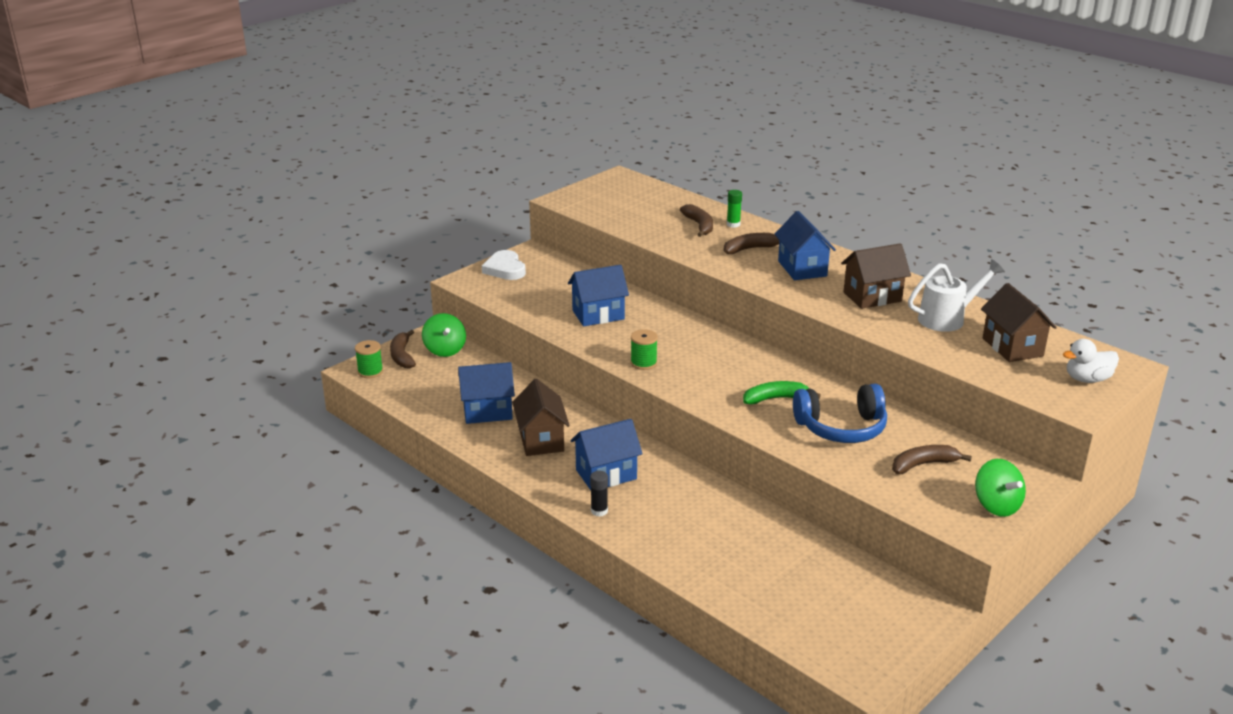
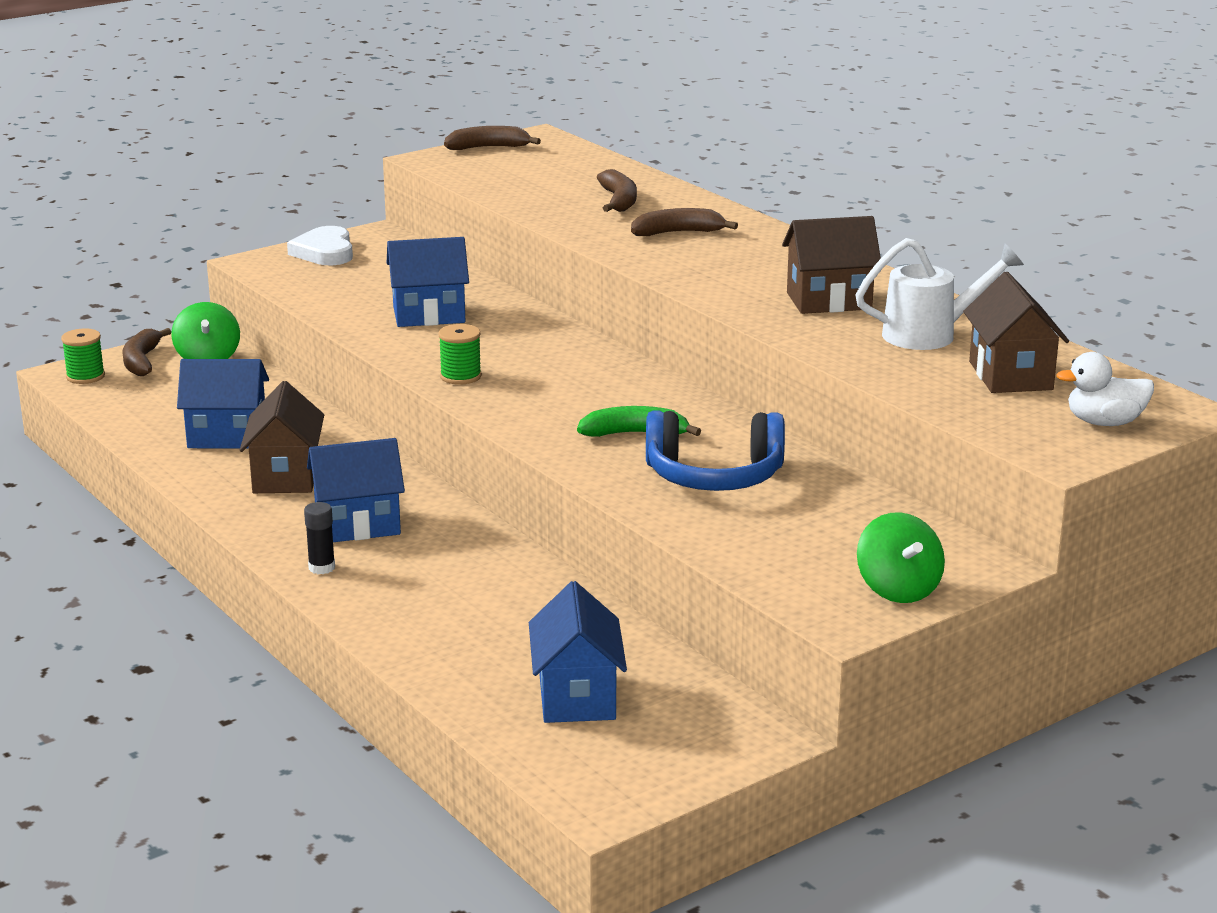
camera: 10 degrees right, 5 degrees down
(733, 224) = (672, 202): green glue stick -> none
(802, 268) = (742, 261): blue house -> blue house (577, 697)
(924, 465) = (814, 530): brown banana -> brown banana (488, 148)

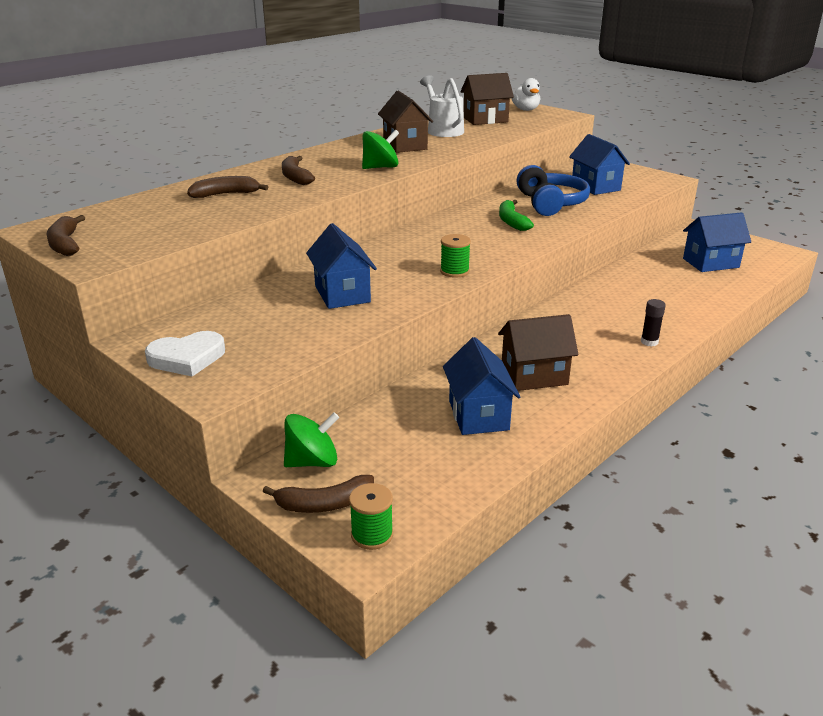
camera: 100 degrees left, 5 degrees up
(358, 525) = (586, 339): blue house -> blue house (595, 186)
(898, 589) = (631, 172): green spinning top -> green spinning top (380, 167)

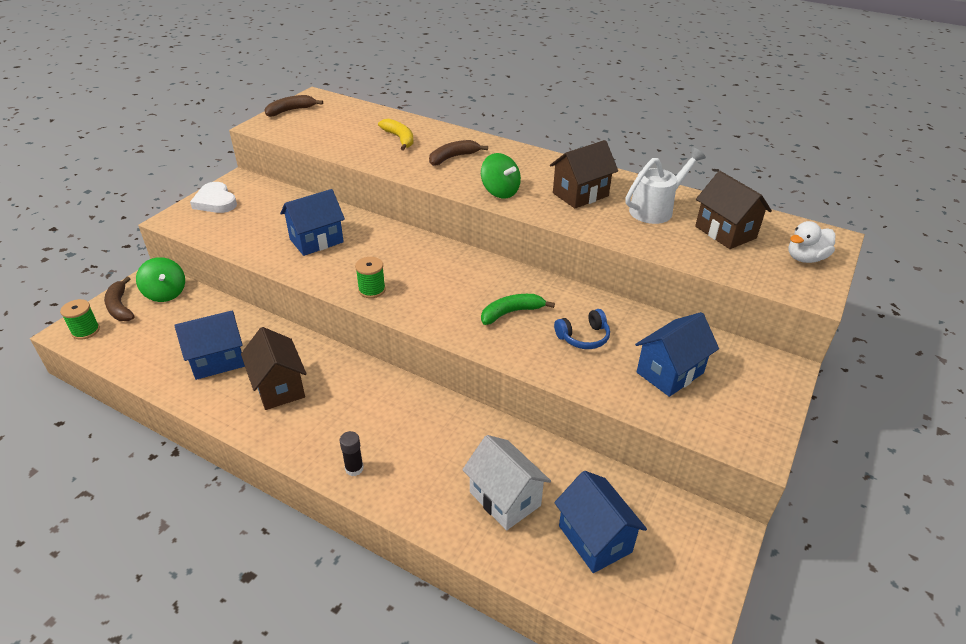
camera: 75 degrees right, 10 degrees up
(226, 194) = (399, 139): brown banana -> yellow banana
(550, 203) = (583, 337): blue headphones -> blue headphones, size x0.58
(678, 286) = (505, 499): none -> white house

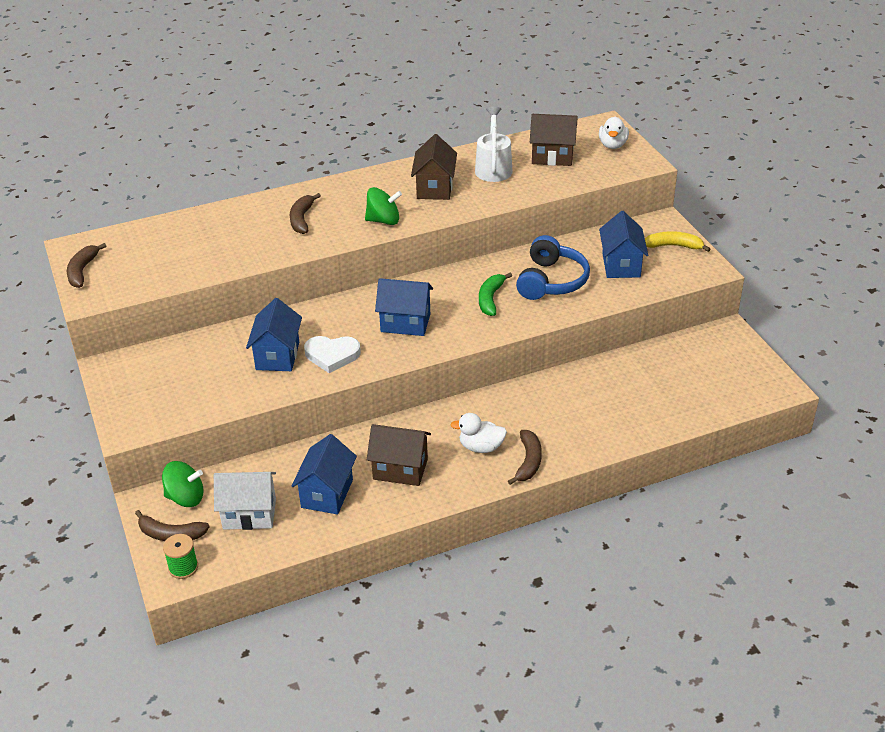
camera: 50 degrees left, 0 degrees up
(215, 201) = (129, 393): white heart -> white heart (332, 355)
(349, 424) = (481, 447): none -> white duck
(354, 468) = (528, 462): black glue stick -> brown banana
(372, 290) = (384, 353): green spool -> none
(399, 139) = (231, 232): yellow banana -> yellow banana (674, 246)
(505, 499) = (622, 404): white house -> white house (249, 514)
(583, 337) = (551, 281): blue headphones -> blue headphones, size x1.74
(595, 539) = (687, 383): blue house -> blue house (405, 323)

